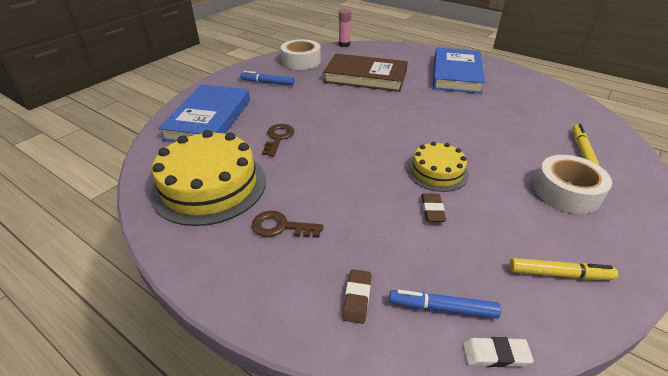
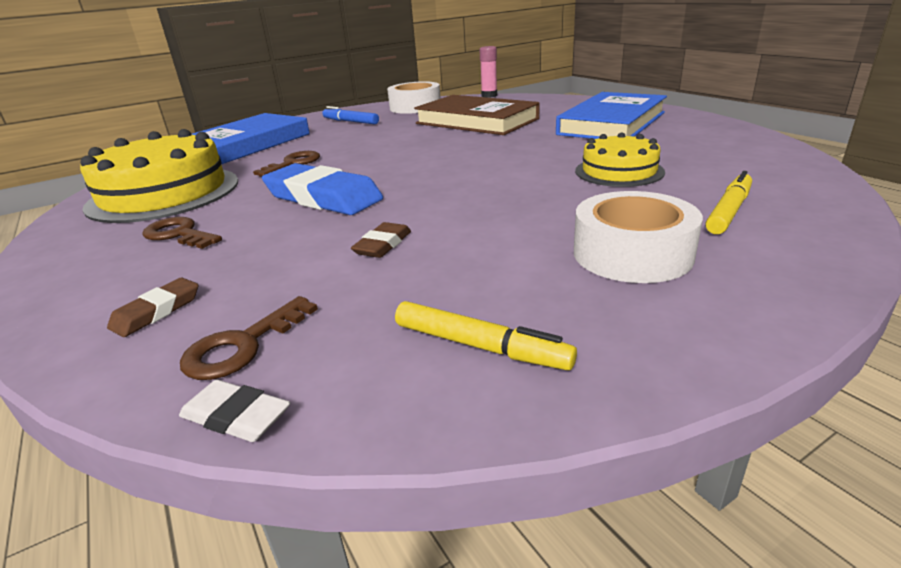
camera: 25 degrees right, 10 degrees down
(344, 172) = (323, 197): none -> blue eraser
(437, 171) = (446, 209): yellow cake -> yellow cake (619, 171)
(442, 308) = (242, 345): blue marker -> brown key

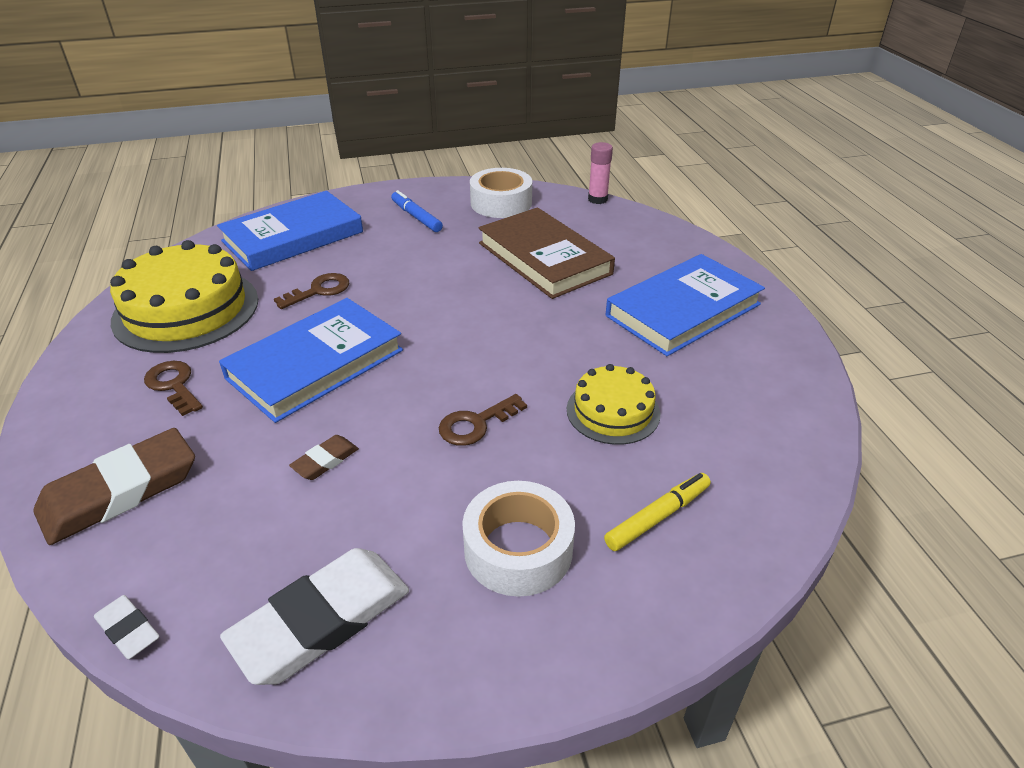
camera: 15 degrees right, 10 degrees up
(157, 311) = (120, 492): brown eraser -> brown eraser, size x2.14
(242, 345) = (162, 556): brown key -> brown key (476, 424)
(323, 197) = (316, 364): blue eraser -> blue book
(480, 346) = (321, 620): yellow marker -> white eraser

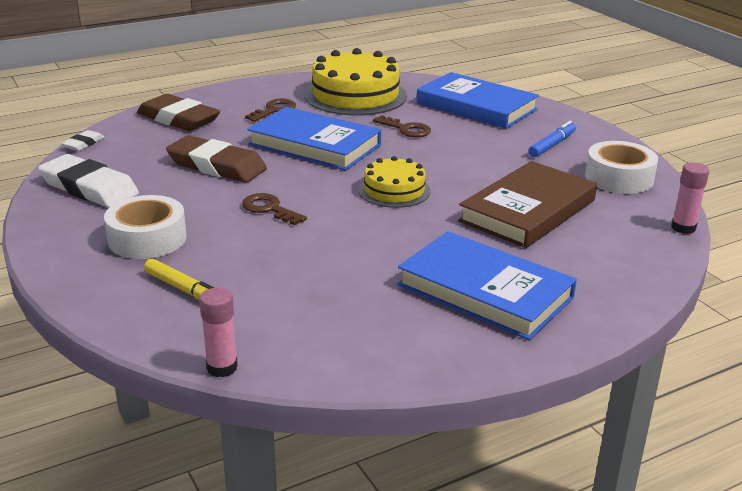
camera: 75 degrees right, 10 degrees down
(325, 460) = (217, 166): brown eraser -> brown eraser, size x2.14
(613, 411) = (305, 263): yellow cake -> yellow cake (394, 190)
(814, 497) = (222, 367): none -> pink glue stick

